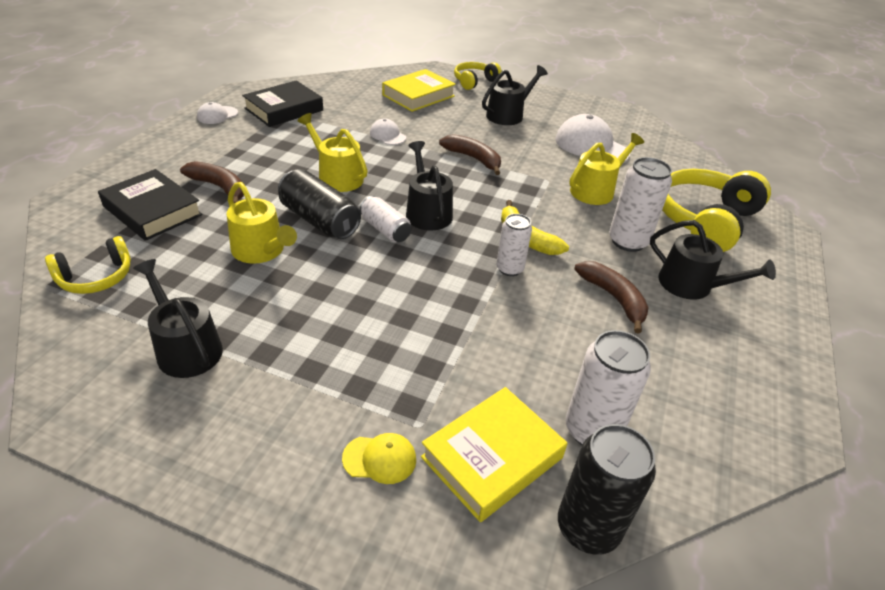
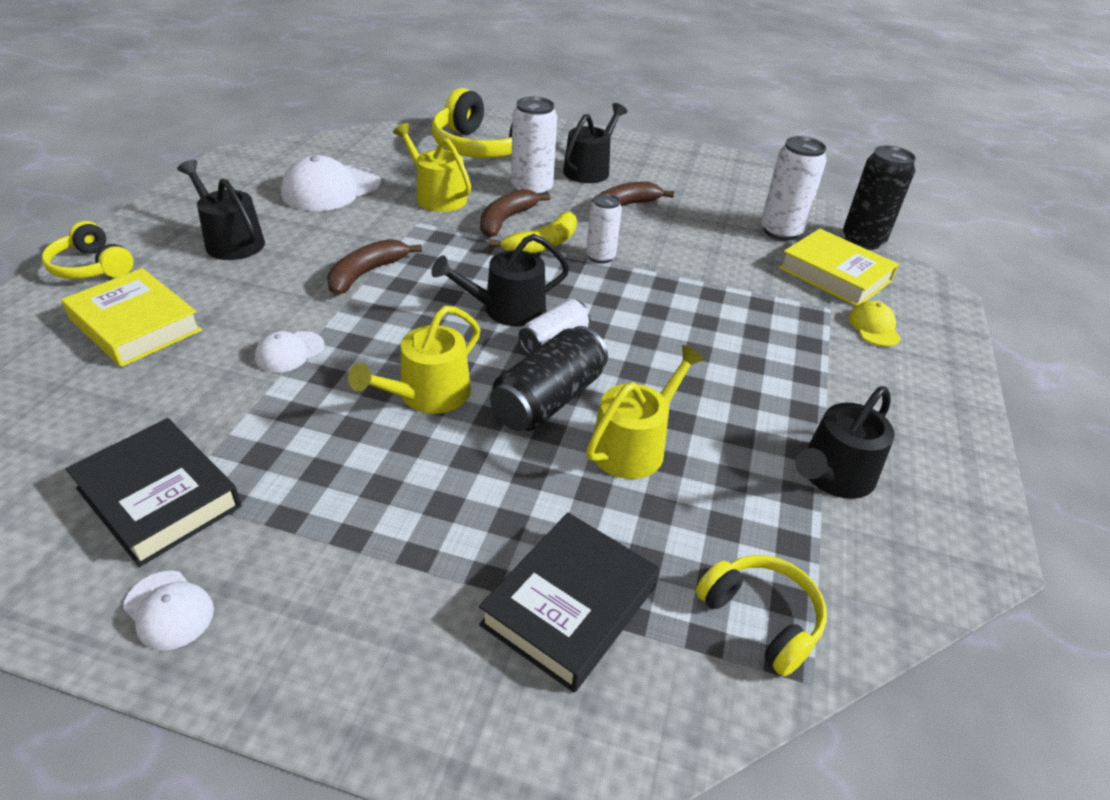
camera: 95 degrees left, 0 degrees up
(219, 187) = (479, 530): brown banana -> brown banana (506, 220)

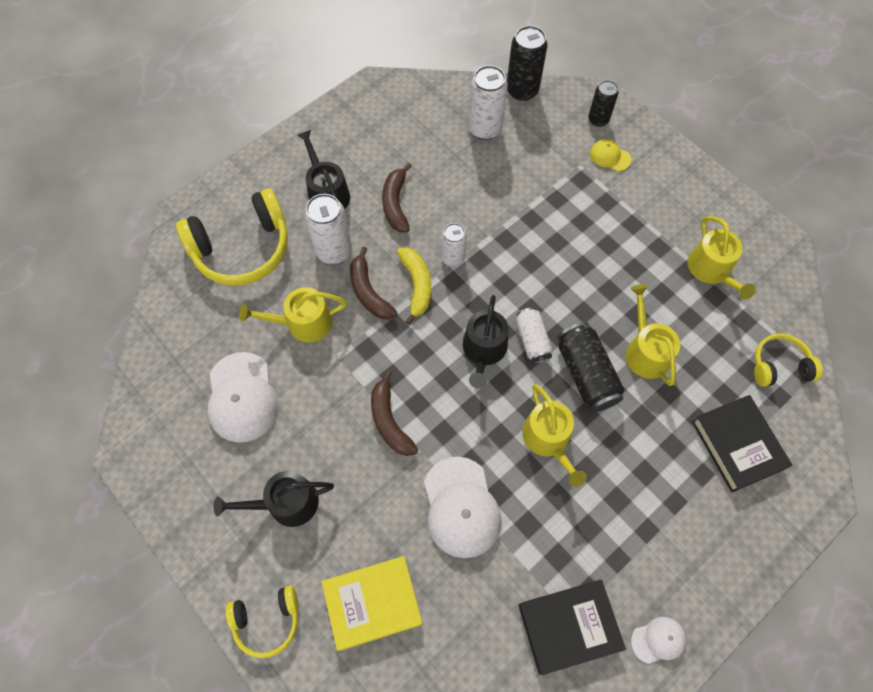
camera: 55 degrees left, 25 degrees up
(289, 352) = (461, 507): white cap -> white cap, size x1.94
(833, 476) = (711, 270): black watering can -> yellow watering can
(834, 275) = (549, 136): yellow book -> none
(909, 303) = (598, 120): none -> black can

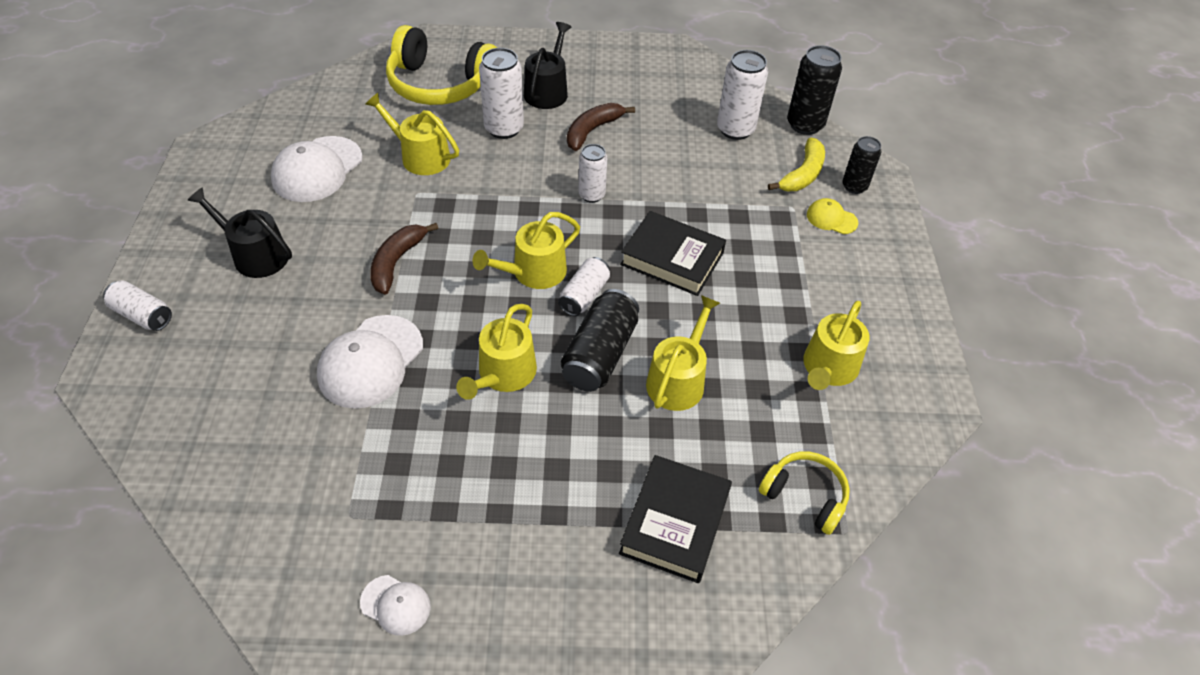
camera: 40 degrees right, 15 degrees down
(267, 621) = (142, 315): yellow headphones -> white can
(368, 292) = (494, 171): brown banana -> none
(373, 603) = (222, 367): yellow book -> none
(417, 285) = (537, 192): yellow banana -> yellow banana (803, 174)
(484, 350) = (533, 272): black watering can -> yellow watering can
(569, 626) = (337, 521): black book -> black book (672, 259)
(610, 156) = (831, 218): yellow cap -> yellow cap turned 45 degrees counterclockwise

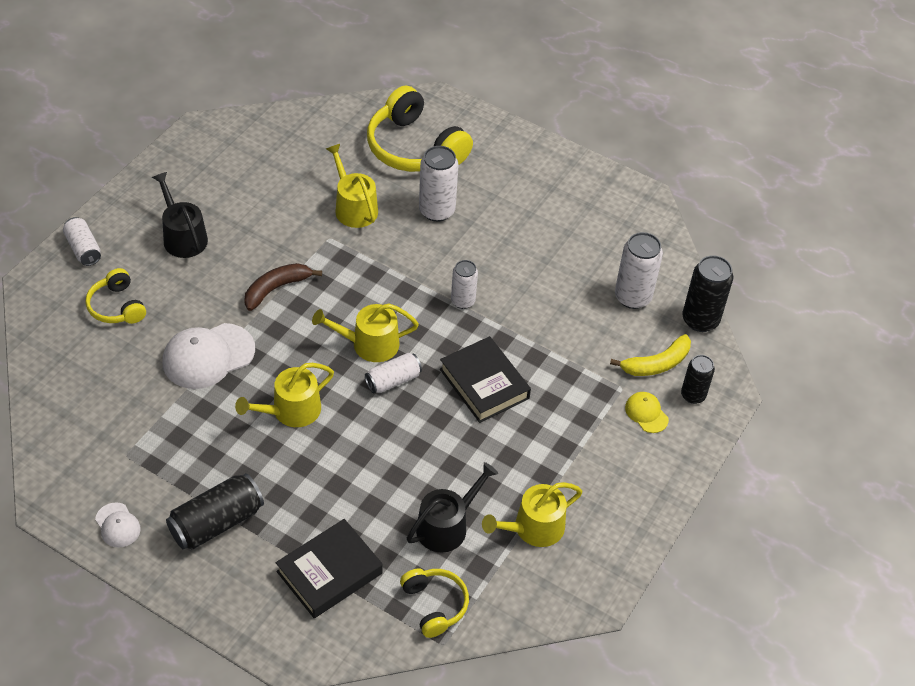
camera: 30 degrees right, 0 degrees up
(225, 358) = (117, 306): none -> yellow headphones
(317, 169) = (269, 185): white cap -> none
(547, 91) = (499, 191): black watering can -> black watering can (446, 526)
(592, 130) = (508, 244): brown banana -> none
(600, 354) = (370, 430): black can -> black can (216, 522)
(678, 380) = (412, 478): yellow watering can -> none

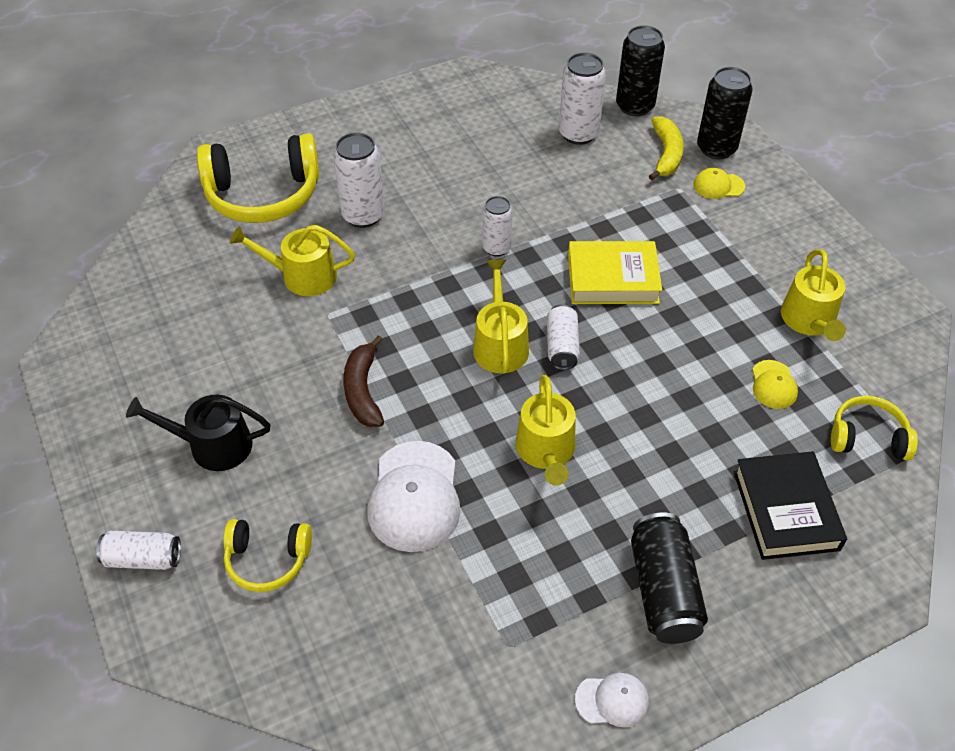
camera: 55 degrees left, 0 degrees up
(369, 344) = (500, 344): yellow watering can -> yellow watering can turned 150 degrees clockwise
(446, 526) = (773, 385): black watering can -> yellow cap
(484, 384) = (612, 279): black book -> yellow book
(693, 395) = (716, 148): black can -> black can, size x1.56

